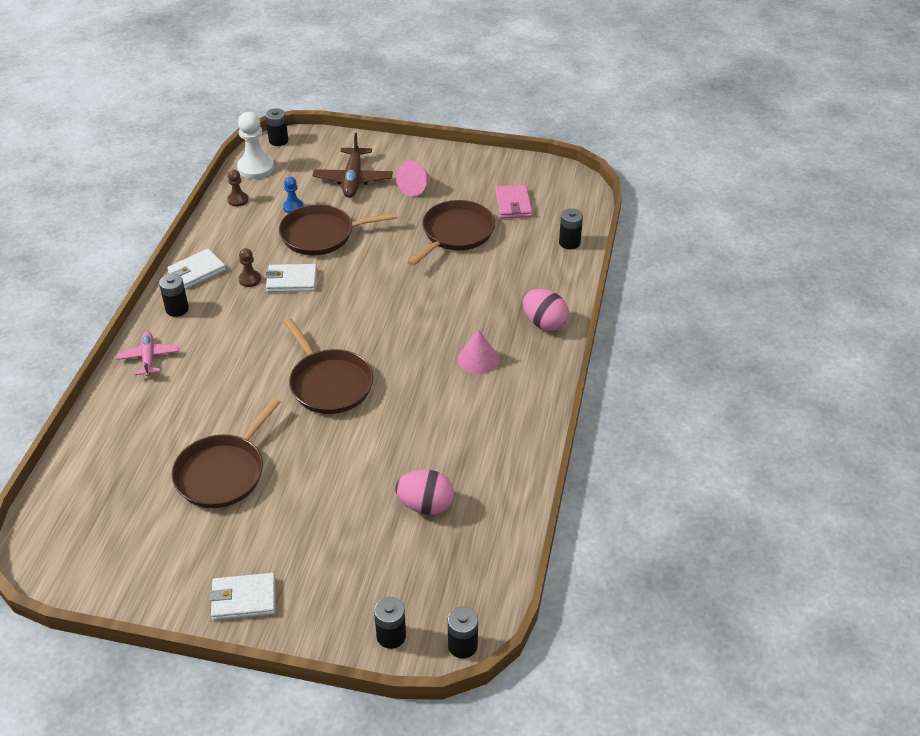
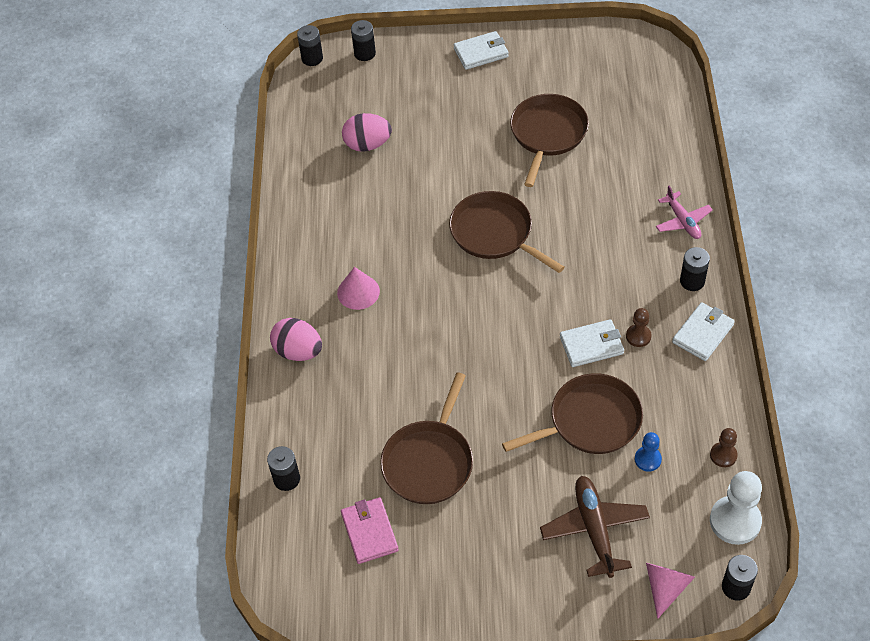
camera: 170 degrees right, 10 degrees up
(415, 187) = (506, 534): pink cone -> pink cone (665, 587)

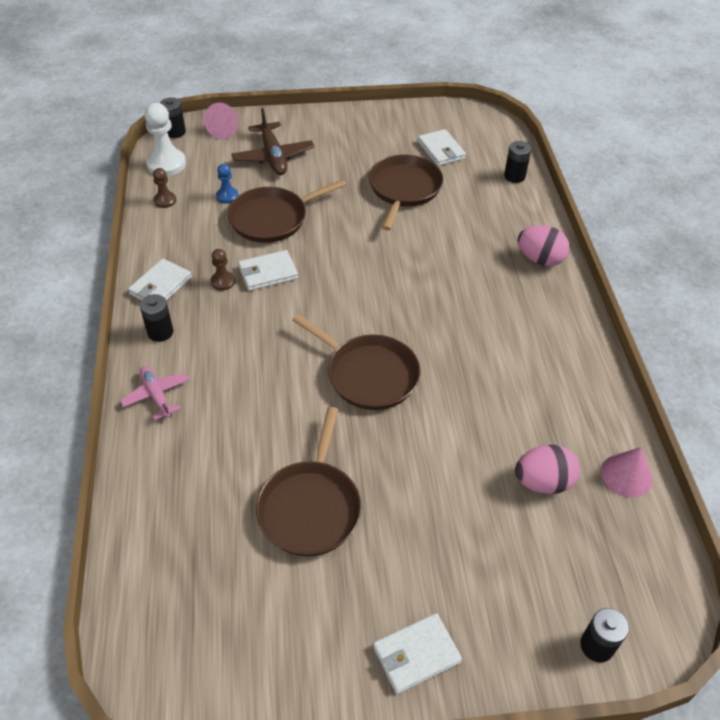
camera: 170 degrees right, 5 degrees down
(312, 58) = (674, 632): black battery -> none
(358, 292) = (500, 311): pink cone -> pink cone (626, 475)
(369, 532) = (441, 150): pink wallet -> white wallet

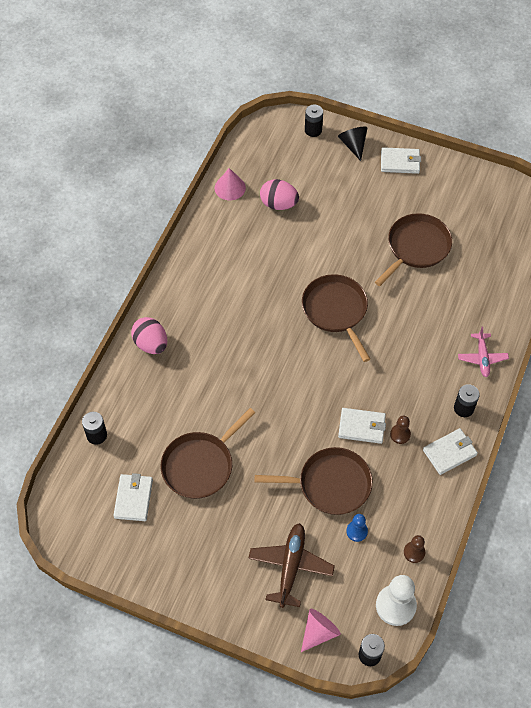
camera: 150 degrees left, 10 degrees up
(512, 649) = (353, 145): none -> black cone

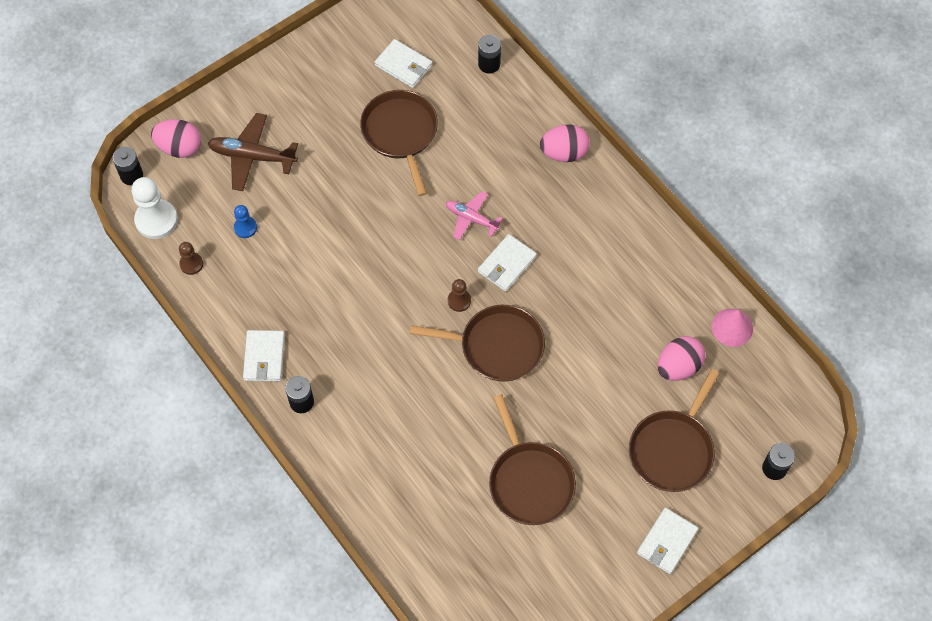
camera: 120 degrees right, 5 degrees up
(290, 566) = (252, 156): brown plane -> brown plane turned 150 degrees clockwise
(319, 632) = (179, 147): pink cone -> pink egg
(330, 484) = (306, 231): brown pan -> brown pan (673, 449)
(353, 145) = (724, 502): black cone -> none
(362, 427) = (346, 293): white wallet -> white wallet (506, 264)
(400, 434) = (314, 323): brown pawn -> brown pawn (459, 301)
(482, 358) = (345, 459): pink plane -> pink plane (471, 218)

